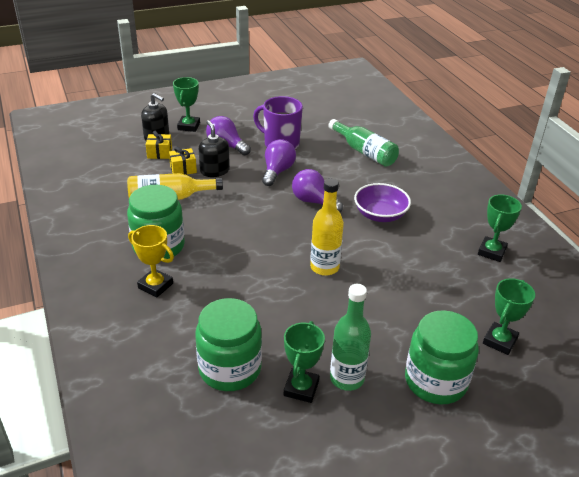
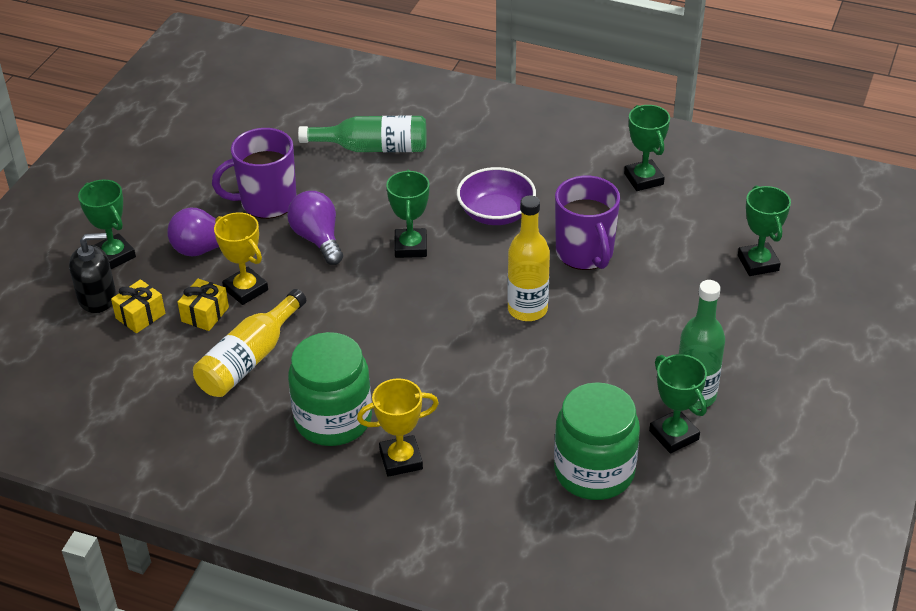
camera: 45 degrees left, 5 degrees up
(214, 171) = (246, 289): black soap dispenser -> yellow trophy
(313, 201) = (410, 247): purple light bulb -> green trophy
(398, 264) = (585, 253): none -> purple mug
(435, 381) = (759, 339): green jar -> none

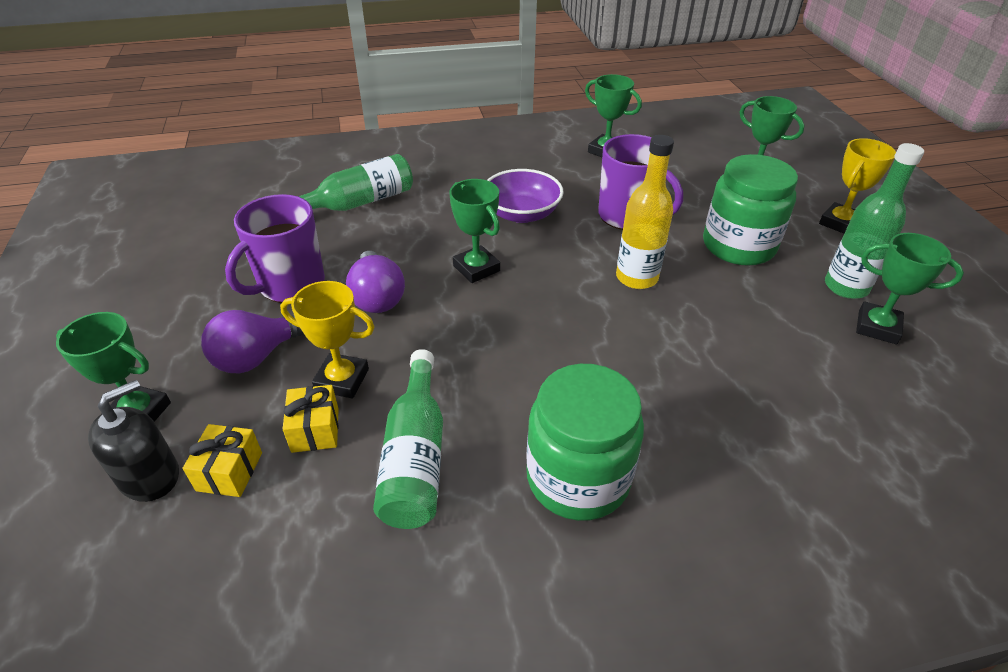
camera: 35 degrees left, 0 degrees up
(249, 359) = (415, 456): yellow bottle -> green bottle
(318, 239) = (377, 297): purple light bulb -> purple light bulb turned 135 degrees counterclockwise
(401, 459) = (694, 485): yellow trophy -> yellow trophy (840, 223)
(594, 471) = (867, 394): green jar -> green jar (738, 246)

